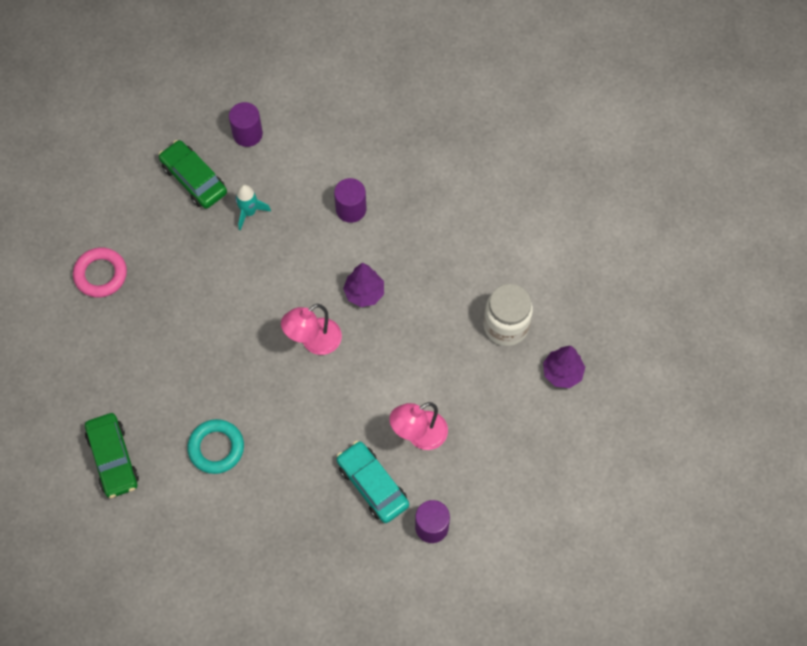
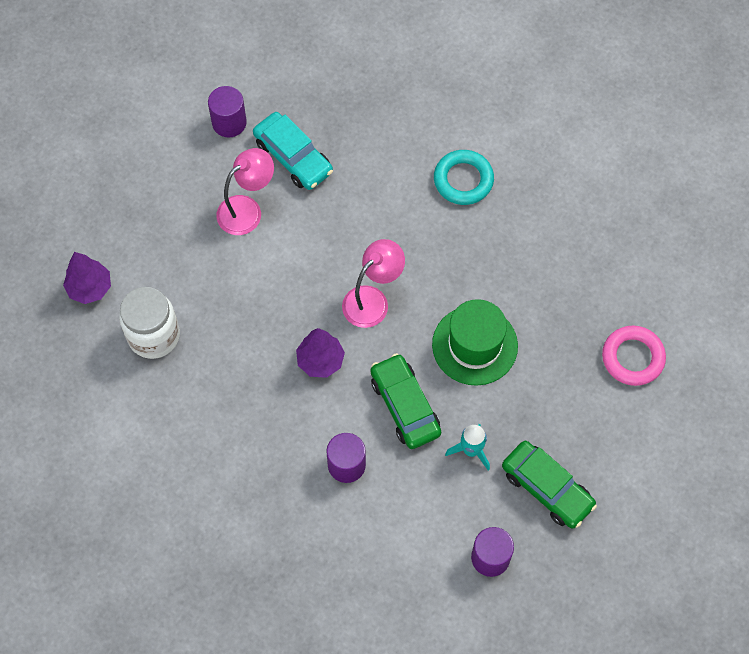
camera: 175 degrees right, 0 degrees up
(113, 459) = (570, 161): green car -> green car (405, 406)
(232, 295) = (474, 345): none -> green hat

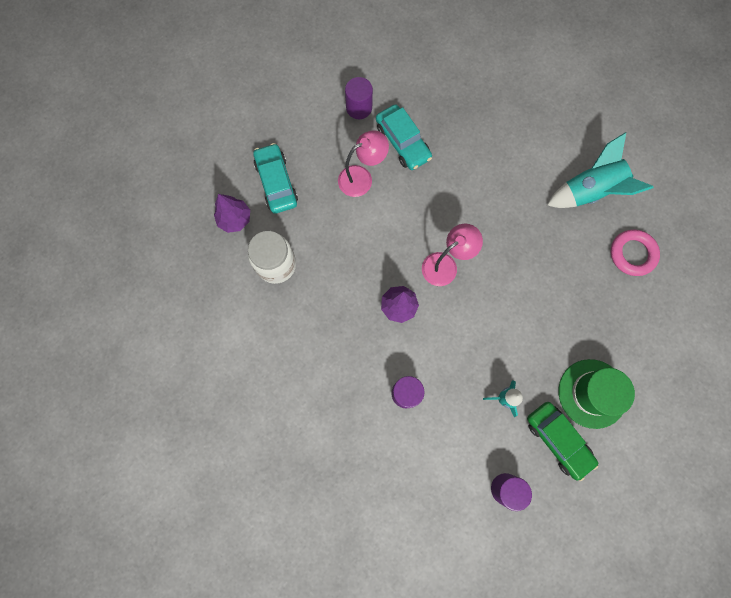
camera: 10 degrees right, 10 degrees up
(136, 233) = (276, 182): none -> turquoise car
(405, 406) = (458, 353): green car -> none
(463, 180) = (529, 181): turquoise ring -> none
(474, 345) = (518, 314): green hat -> green hat (592, 393)
(542, 180) = (589, 191): none -> turquoise rocket
(633, 358) = (640, 345): pink ring -> pink ring (632, 254)

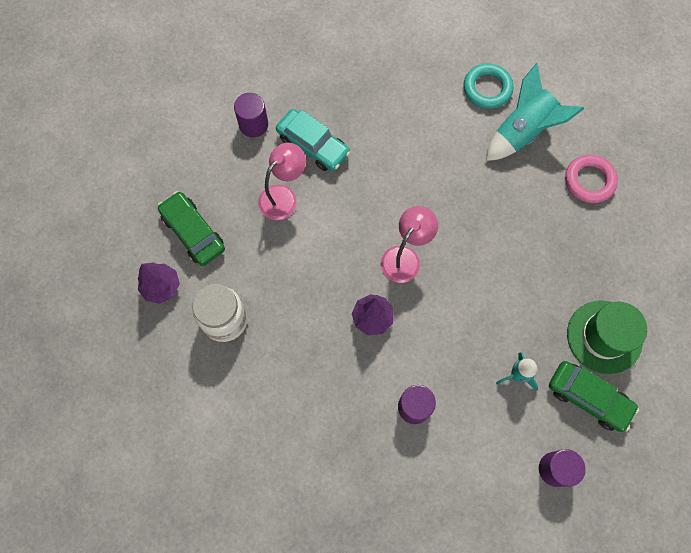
camera: 20 degrees left, 5 degrees down
(276, 182) = (193, 232): turquoise car -> green car
(572, 142) = (487, 89): none -> turquoise ring

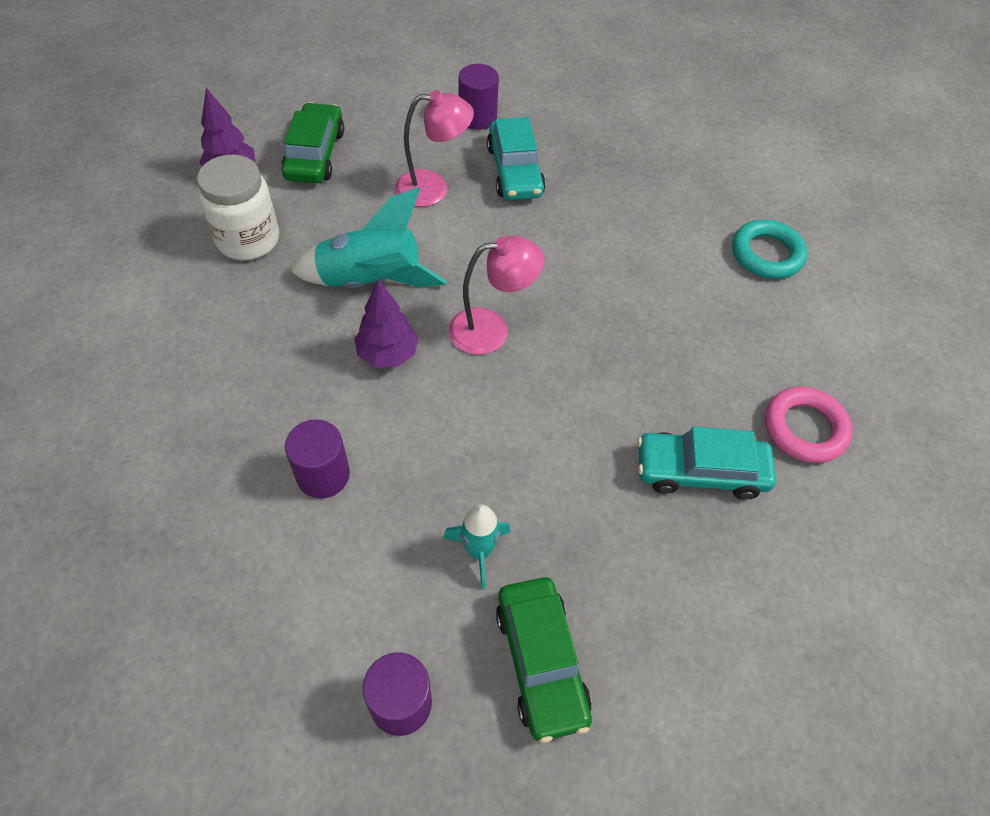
camera: 40 degrees right, 15 degrees down
(523, 132) = (767, 321): turquoise rocket -> turquoise rocket (371, 281)
(567, 246) = (700, 471): none -> turquoise car
(604, 337) = (641, 610): green hat -> none

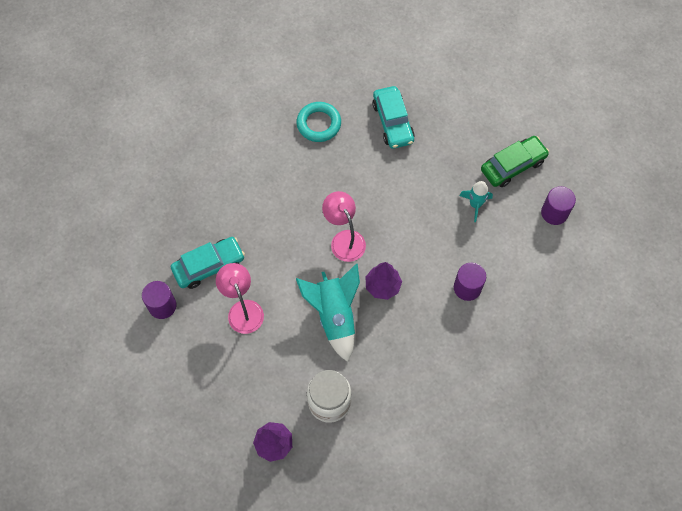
camera: 105 degrees left, 10 degrees up
(315, 154) = (237, 397): green car -> none
(766, 254) = (232, 113): turquoise ring -> turquoise ring (319, 124)
(804, 428) = (349, 81): pink ring -> none

